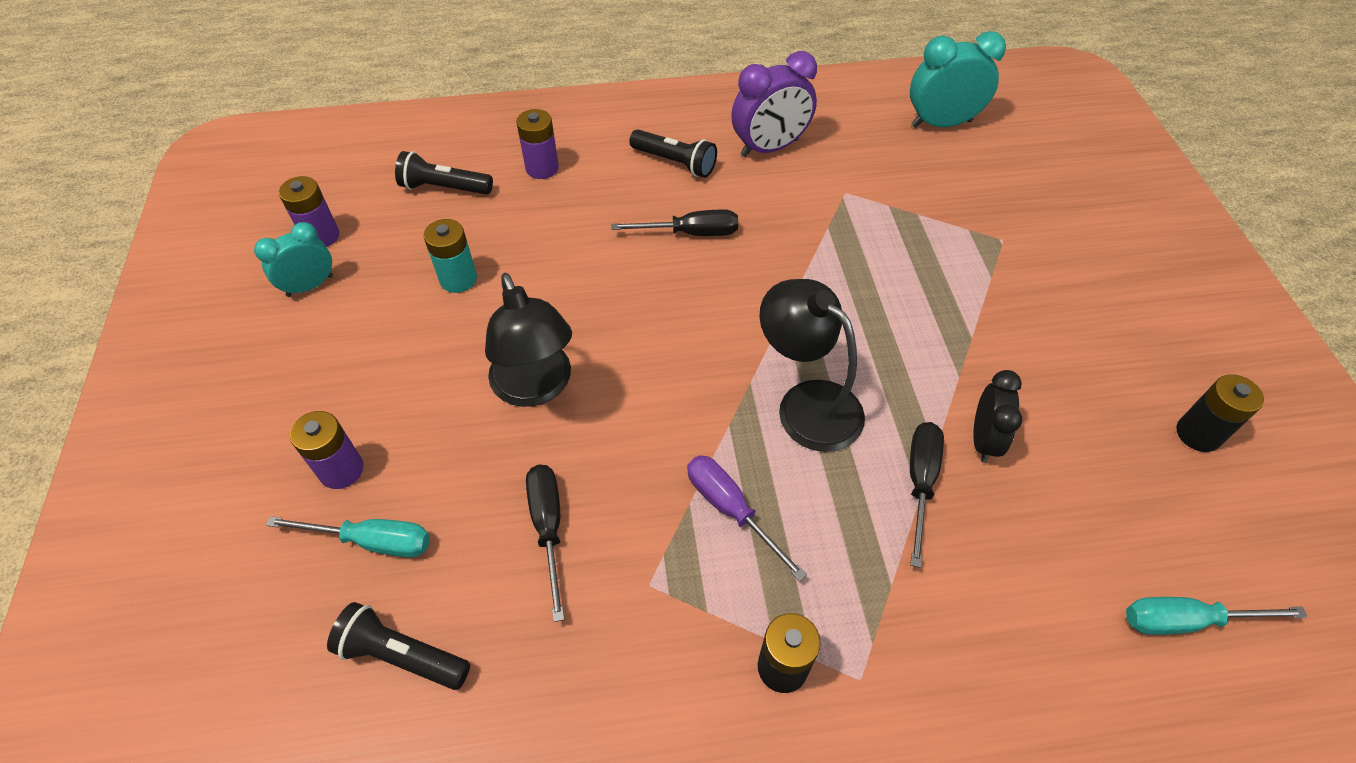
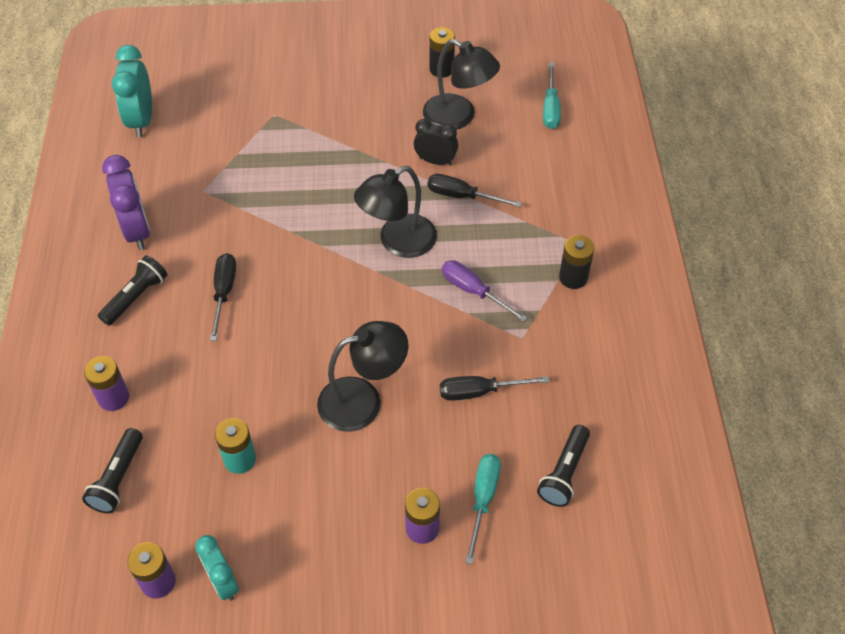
camera: 85 degrees left, 0 degrees up
(731, 510) = (473, 291): purple screwdriver -> purple screwdriver turned 75 degrees clockwise
(1094, 466) = (458, 117): none -> black lamp

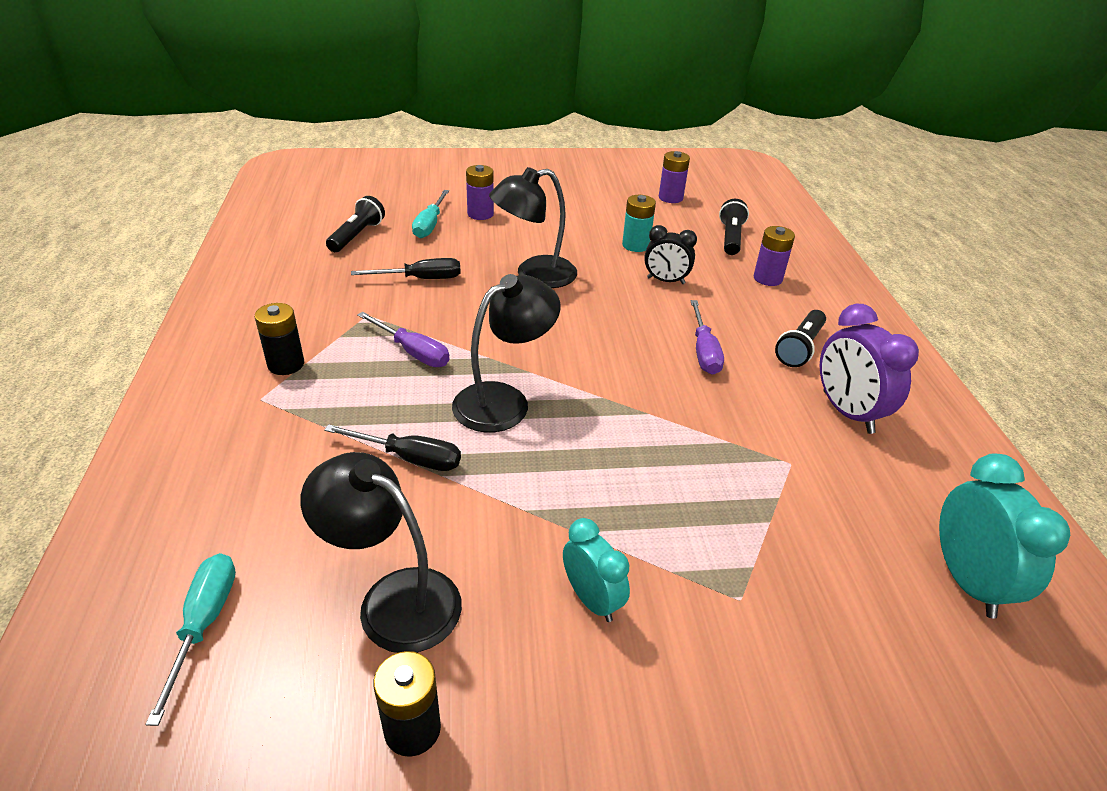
camera: 175 degrees right, 15 degrees down
(222, 582) = (625, 197): turquoise clock -> turquoise clock (592, 599)
(224, 293) = (704, 351): black screwdriver -> purple screwdriver
(435, 161) = (444, 512): black clock -> black clock (665, 281)

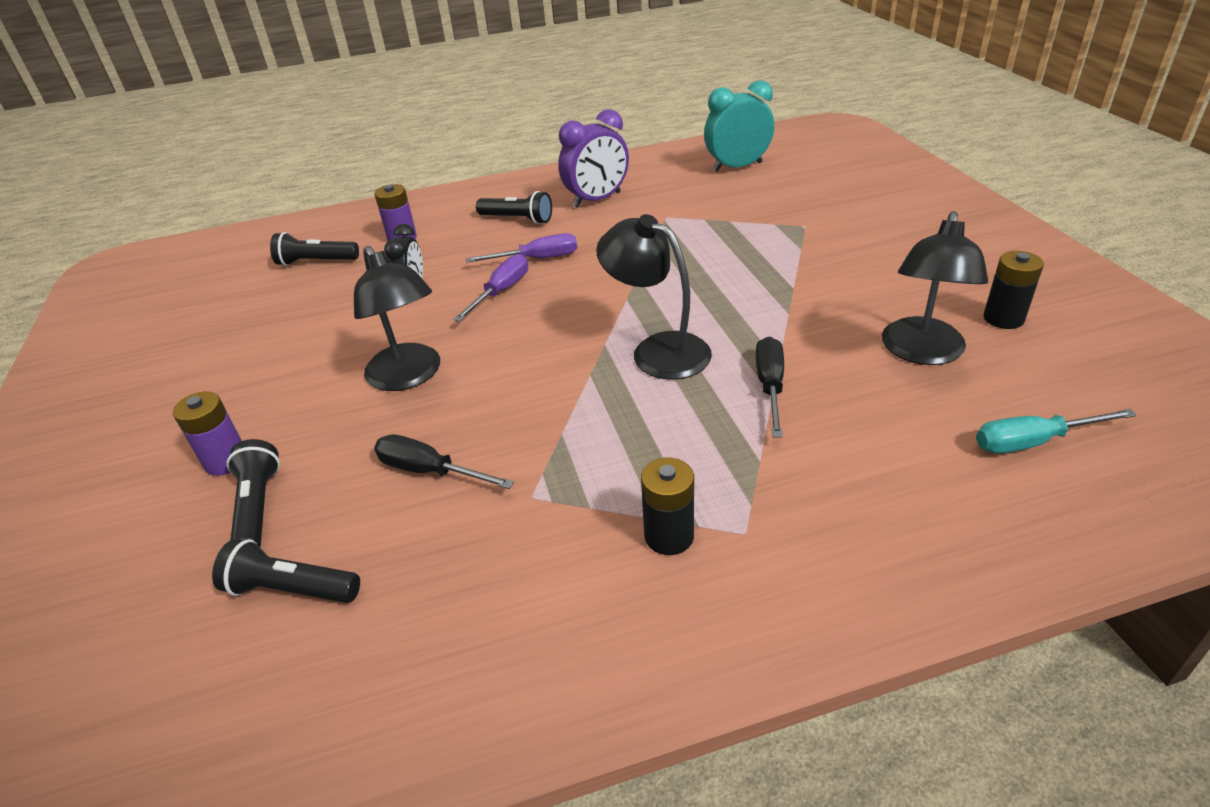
camera: 95 degrees left, 0 degrees up
(413, 352) = (601, 431): purple screwdriver -> purple screwdriver (501, 291)
(421, 279) = (430, 471): black screwdriver -> black screwdriver turned 45 degrees counterclockwise
(430, 225) = (258, 508): turquoise screwdriver -> black flashlight
(592, 599) = (849, 273): turquoise clock -> none
(635, 245) = (332, 316): turquoise battery -> none
(670, 198) = (205, 307): purple battery -> none

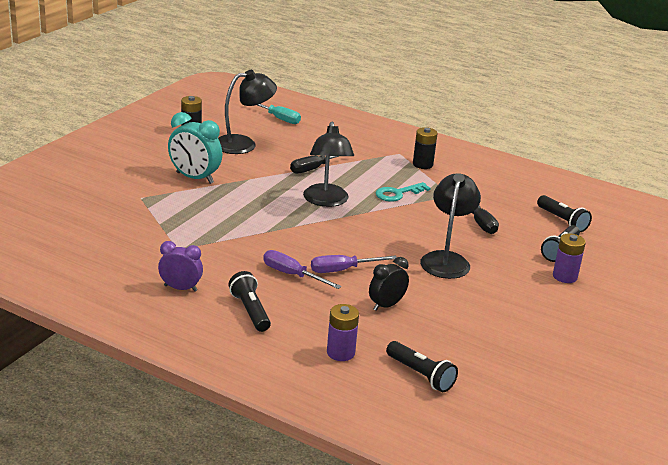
camera: 140 degrees left, 10 degrees down
(597, 200) = (180, 288): purple clock -> purple clock, size x0.65
(603, 433) = (398, 194): none -> turquoise key
(737, 167) = (60, 247): turquoise clock -> turquoise clock (194, 178)

